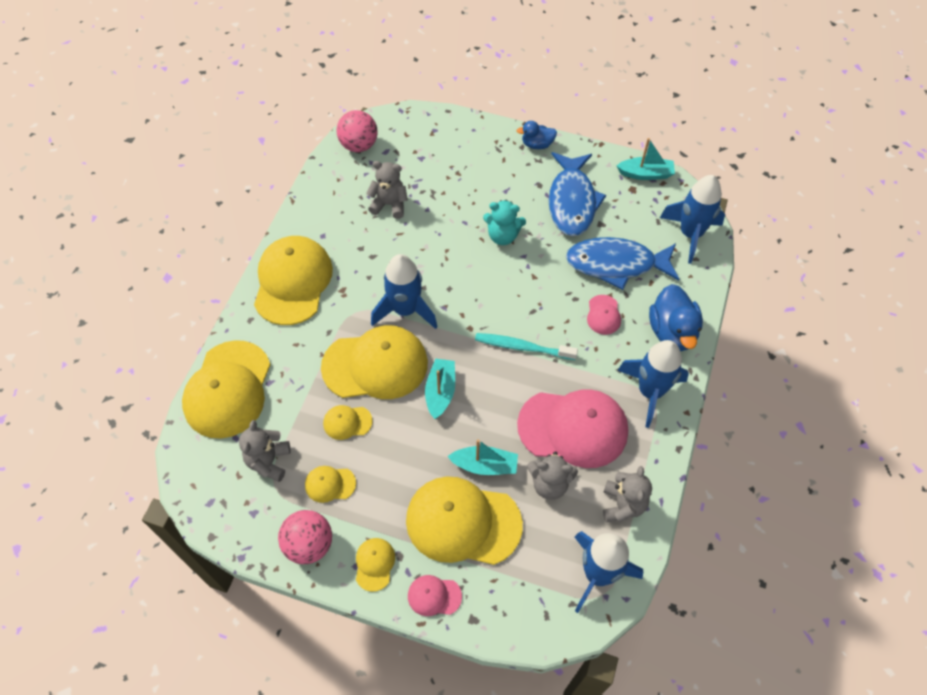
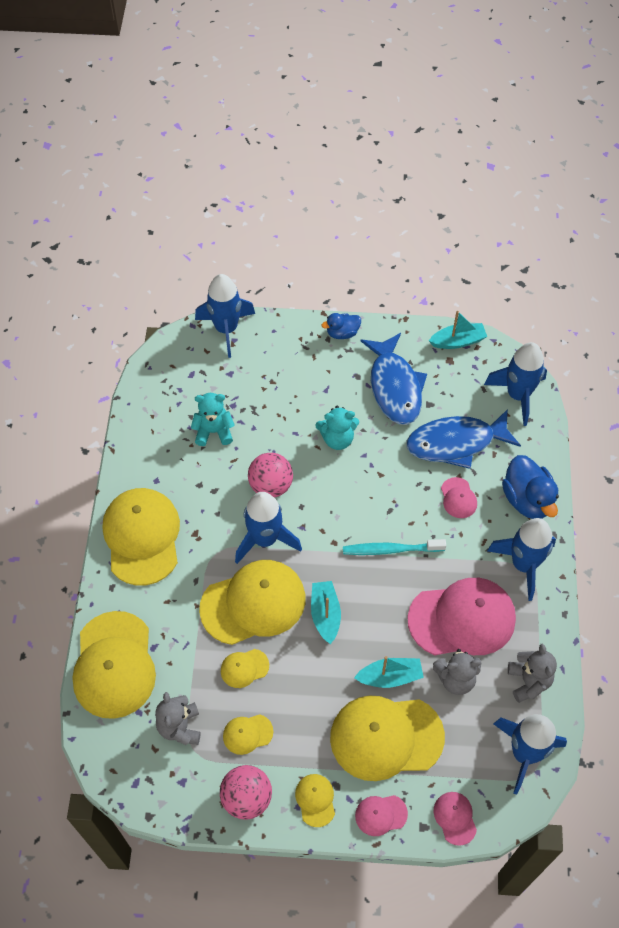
camera: 15 degrees left, 0 degrees up
(359, 145) = (161, 373): pink ball -> pink ball (271, 485)
(389, 204) = (214, 431): grey teddy bear -> turquoise teddy bear
(430, 119) = (226, 329): none -> blue rocket
(507, 619) = (455, 818): none -> pink cap

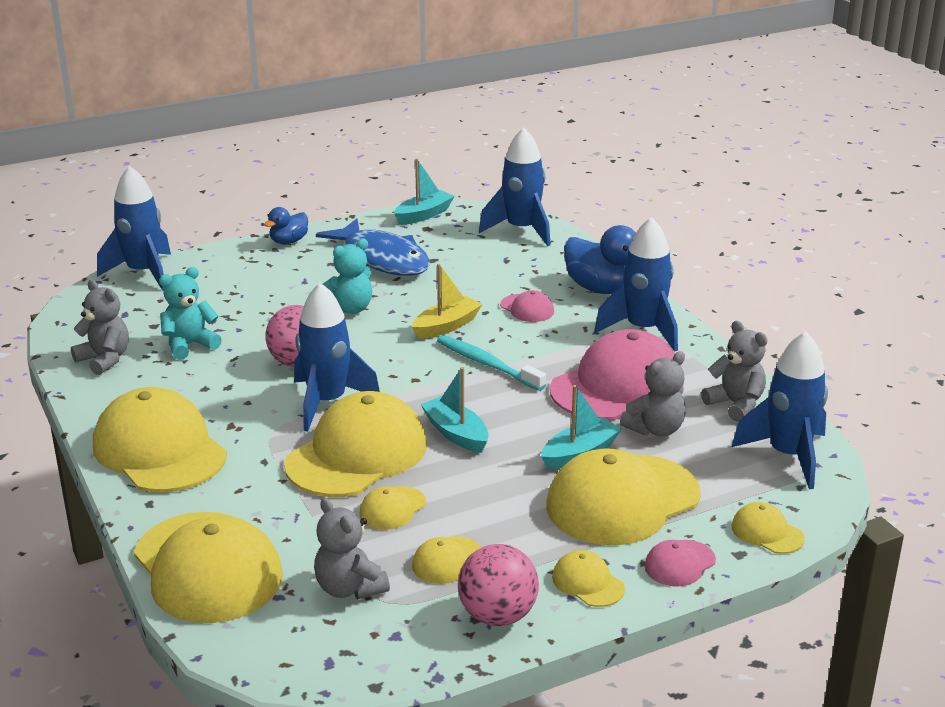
camera: 30 degrees left, 30 degrees down
(155, 422) = (104, 359): none -> grey teddy bear
(390, 492) = (446, 326): none -> yellow boat
(390, 550) = (487, 364): turquoise toothbrush -> turquoise toothbrush turned 75 degrees clockwise
(455, 818) = (767, 532): pink cap -> yellow cap
(456, 443) = (487, 275): blue fish -> none

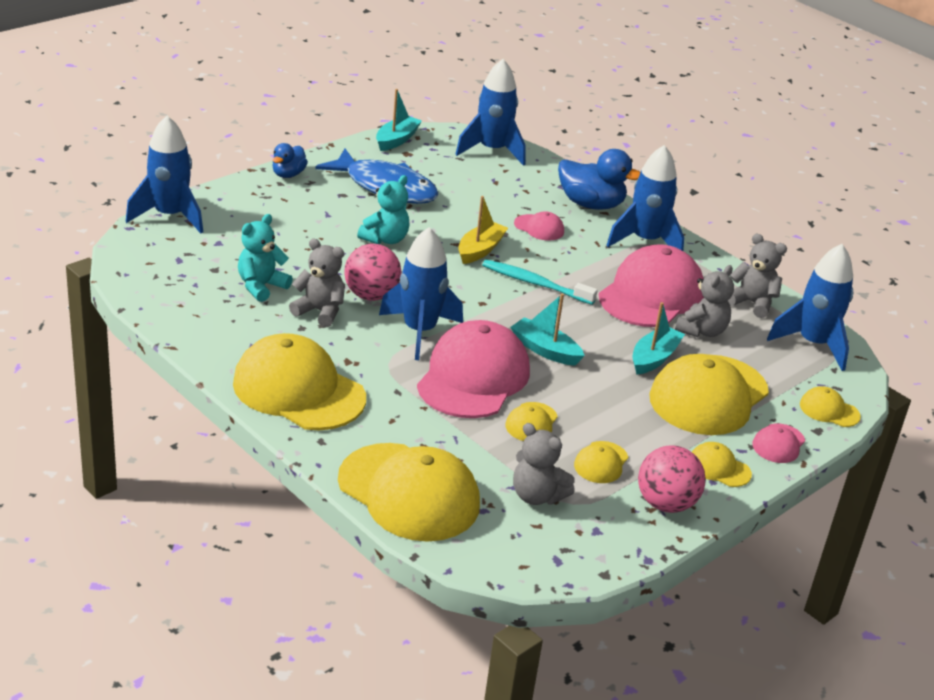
camera: 20 degrees left, 5 degrees up
(104, 359) = (190, 307): grey teddy bear -> grey teddy bear (320, 311)
(357, 454) = (473, 377): yellow cap -> pink cap

